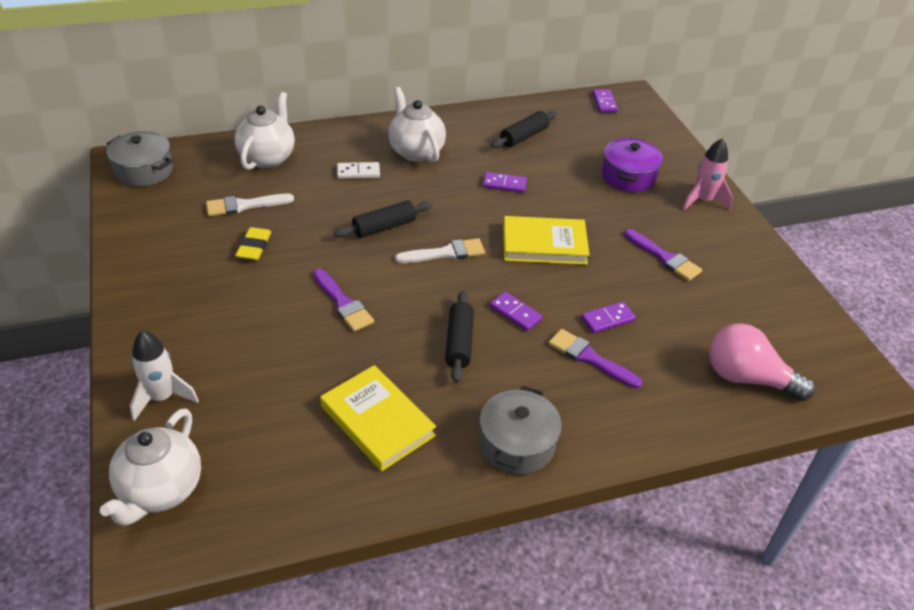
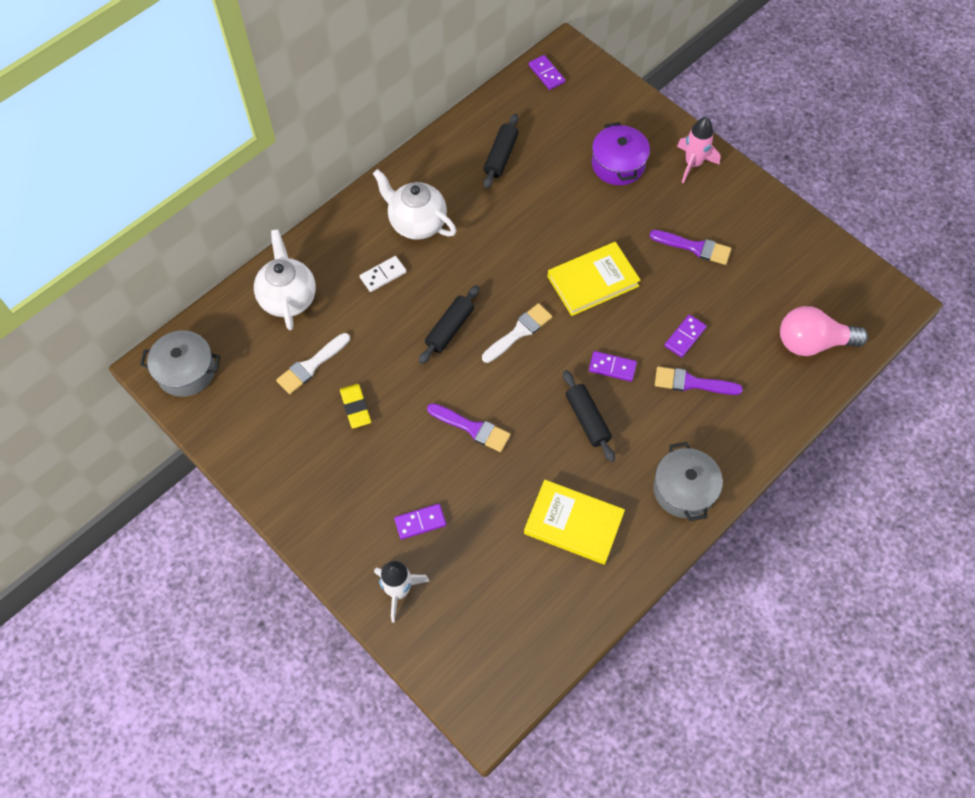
camera: 25 degrees left, 20 degrees up
(161, 490) = (461, 666): white teapot -> none
(504, 184) = (519, 226): purple domino -> purple domino (420, 522)

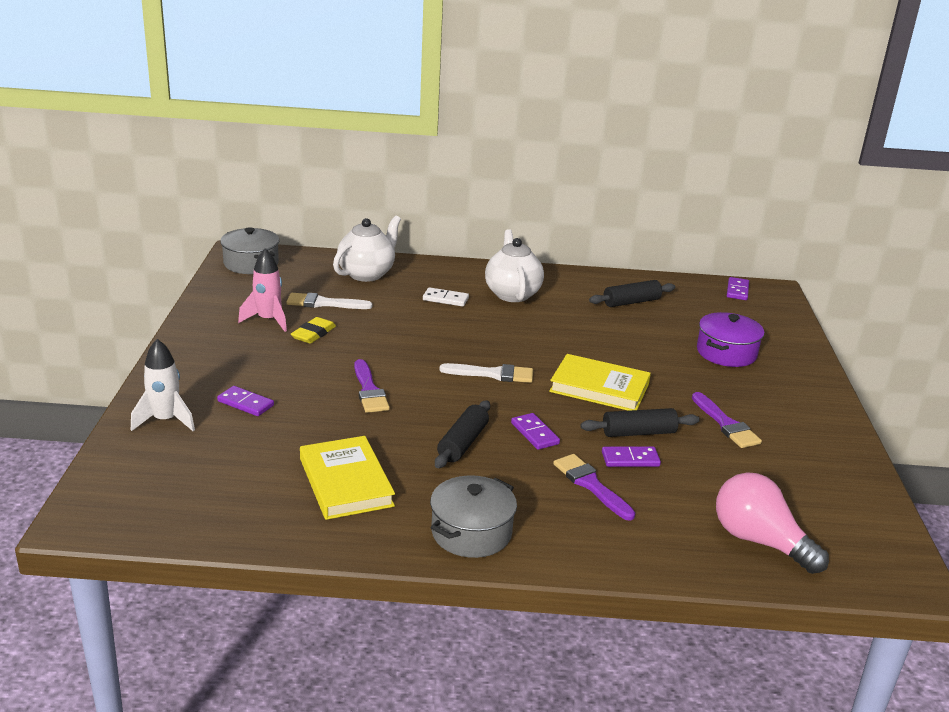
camera: 45 degrees right, 35 degrees down
(449, 329) = (444, 343): black rolling pin -> black rolling pin (638, 432)
(693, 164) = (800, 387): pink rocket -> pink rocket (268, 320)

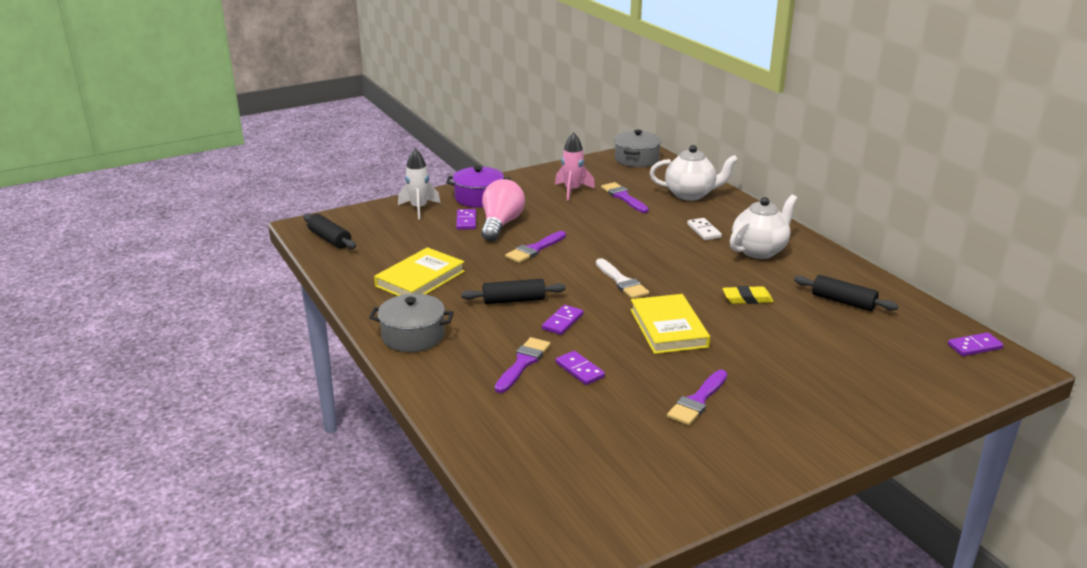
camera: 60 degrees right, 0 degrees up
(313, 334) = (578, 209): yellow eraser -> yellow eraser (747, 298)
(324, 303) = (623, 197): white brush -> purple brush
(638, 432) = (624, 363): black rolling pin -> black rolling pin (330, 239)
(726, 353) = (830, 371): purple pot -> purple pot (479, 198)
(759, 541) = (534, 459): pink light bulb -> pink light bulb (501, 224)

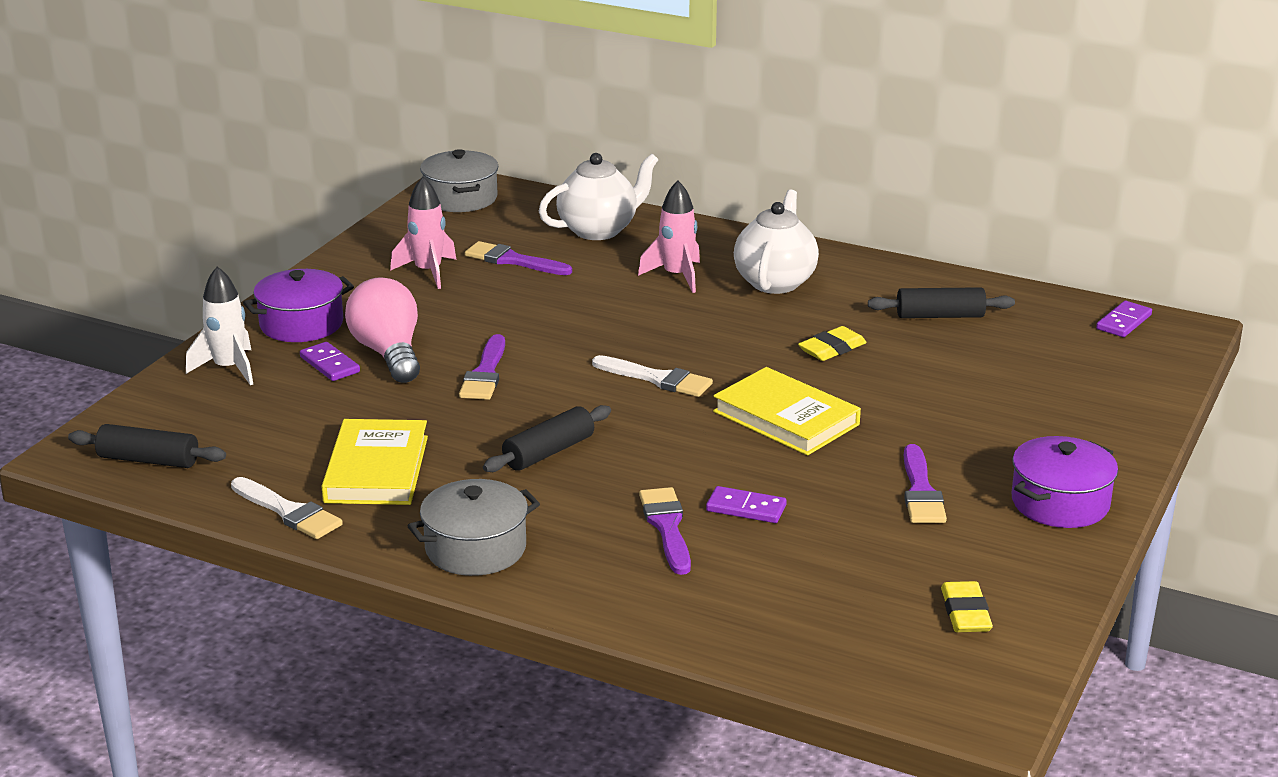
camera: 35 degrees left, 0 degrees up
(354, 284) = (288, 512): none -> white brush
(562, 322) = (649, 457): purple domino -> none
(632, 486) = (965, 613): none -> yellow eraser
(704, 231) = (676, 276): white domino -> pink rocket
(783, 444) = (1060, 503): none -> purple pot

